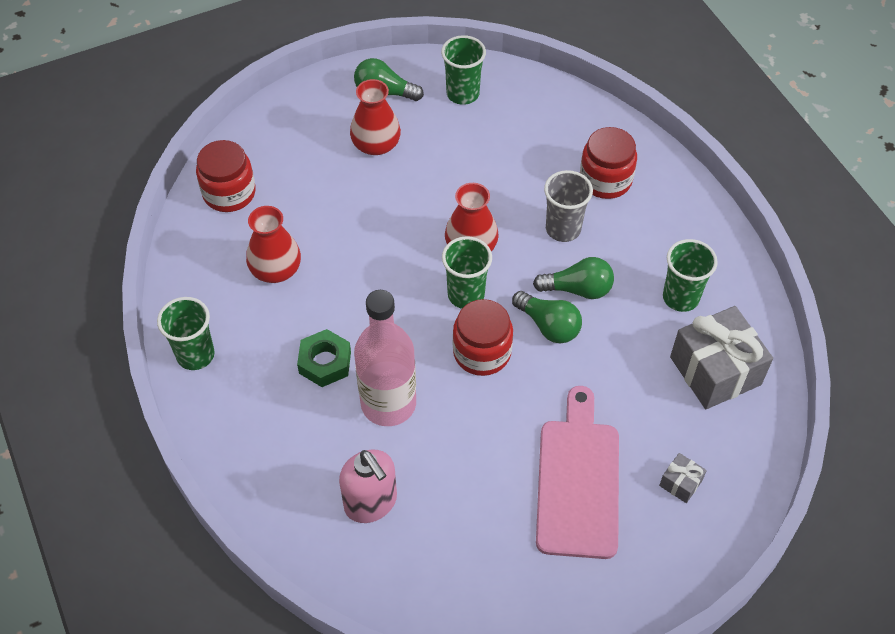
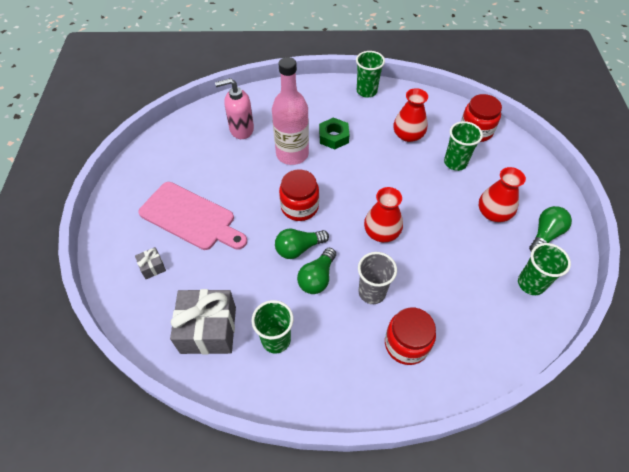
camera: 115 degrees right, 0 degrees up
(466, 295) = (345, 215): green cup -> green cup (455, 162)

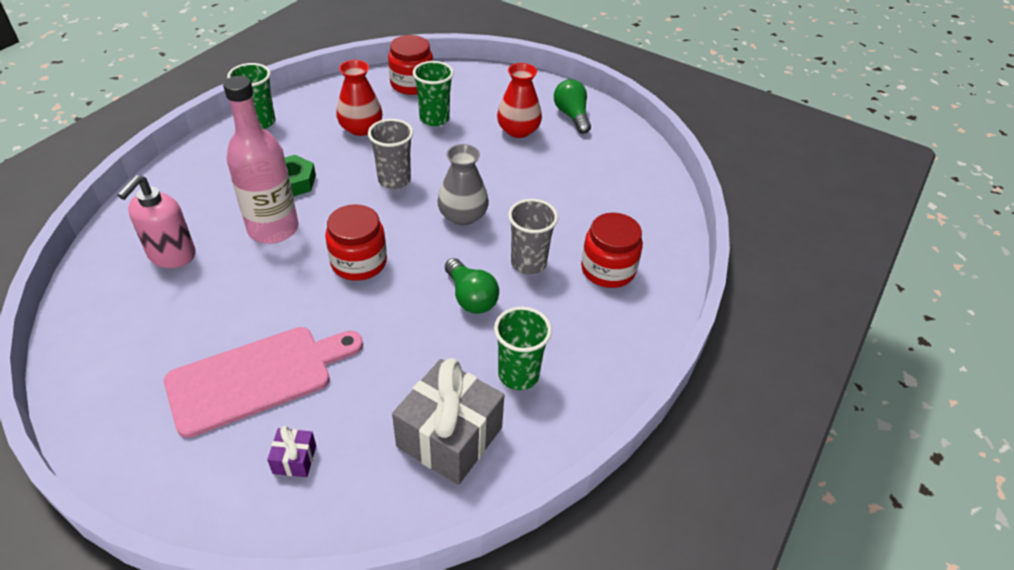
camera: 60 degrees left, 10 degrees down
(152, 267) = (294, 459): grey gift -> purple gift
(298, 248) = (416, 293): green light bulb -> none
(379, 179) = (394, 180): none -> grey cup
(381, 232) = (463, 216): red vase -> grey vase
(531, 284) = (613, 154): green cup -> none

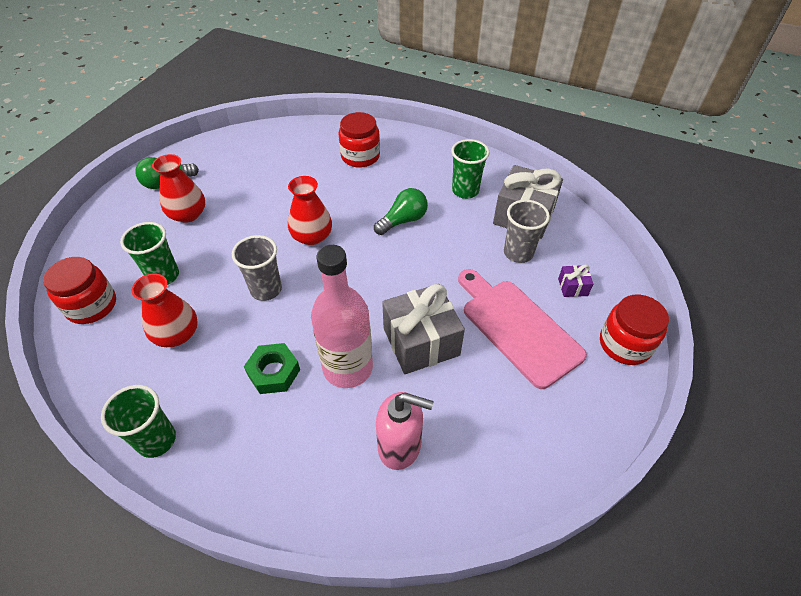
camera: 95 degrees left, 5 degrees up
(278, 286) = (421, 341): none -> grey gift
(359, 262) = (380, 292): red jar -> red jar (625, 344)
(463, 216) = (312, 236): grey vase -> red vase
(528, 263) = (361, 194): grey cup -> grey cup (518, 253)

